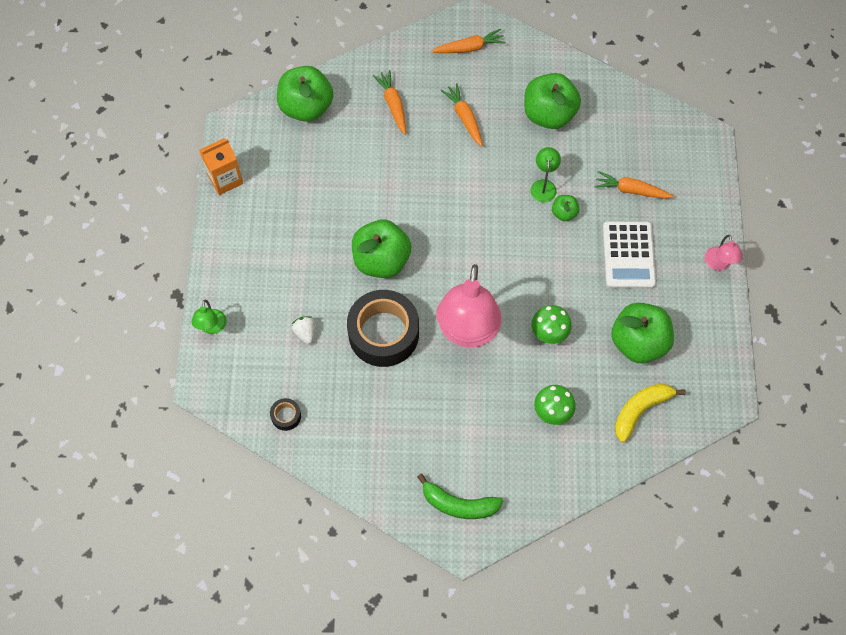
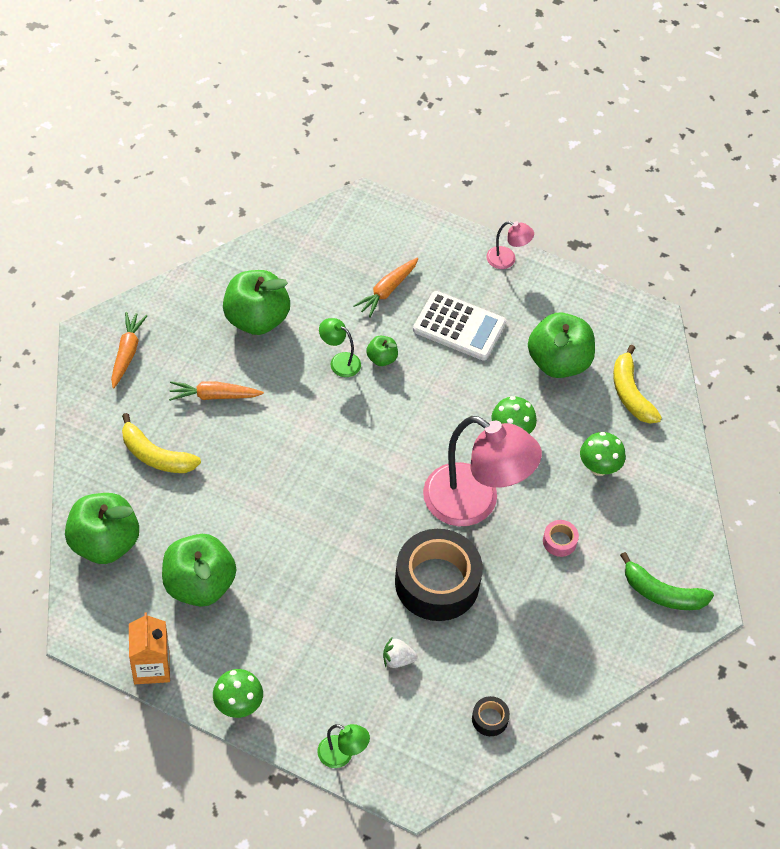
camera: 70 degrees left, 10 degrees down
(221, 245) = (238, 705): none -> green mushroom
(381, 260) = (347, 548): green apple -> green apple (199, 585)
(393, 105) = (155, 455): orange carrot -> yellow banana
(458, 504) = (662, 593): green banana -> green banana turned 75 degrees clockwise
(466, 408) = (559, 541): none -> pink tape

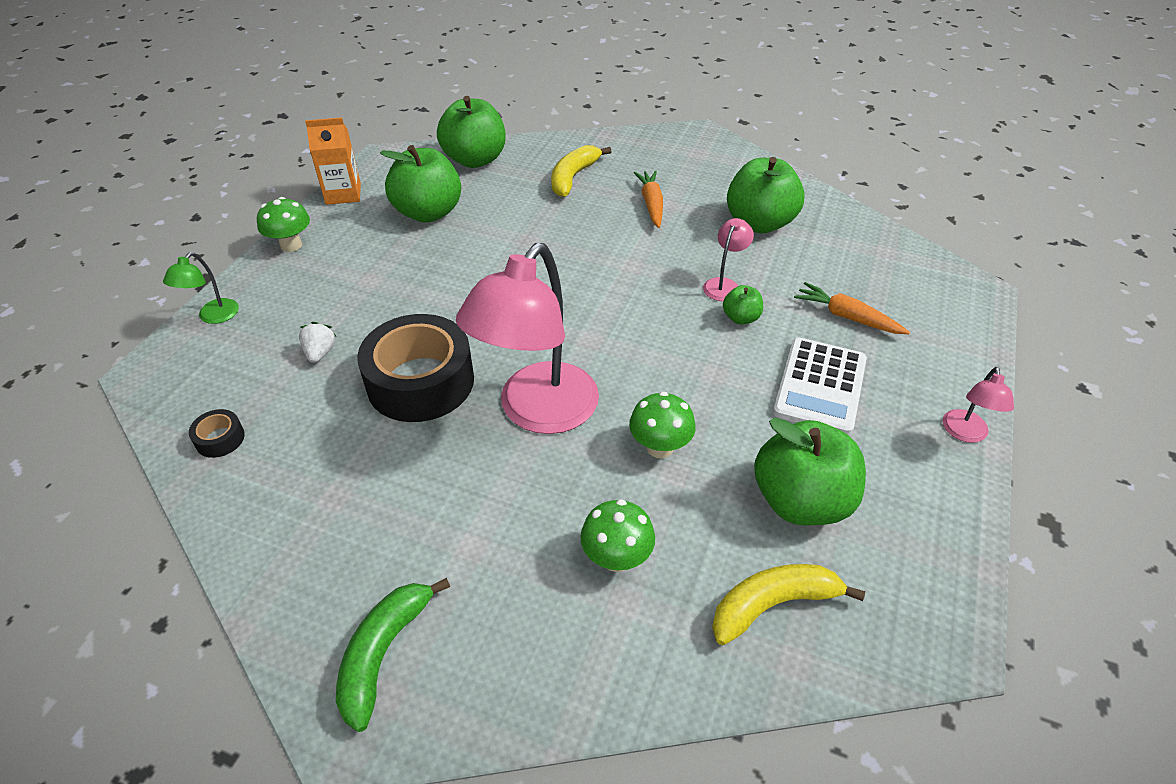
camera: 90 degrees right, 10 degrees down
(127, 353) = (687, 153): orange carrot -> none
(339, 361) = (724, 285): green lamp -> pink lamp
(559, 541) = (481, 508): pink tape -> none

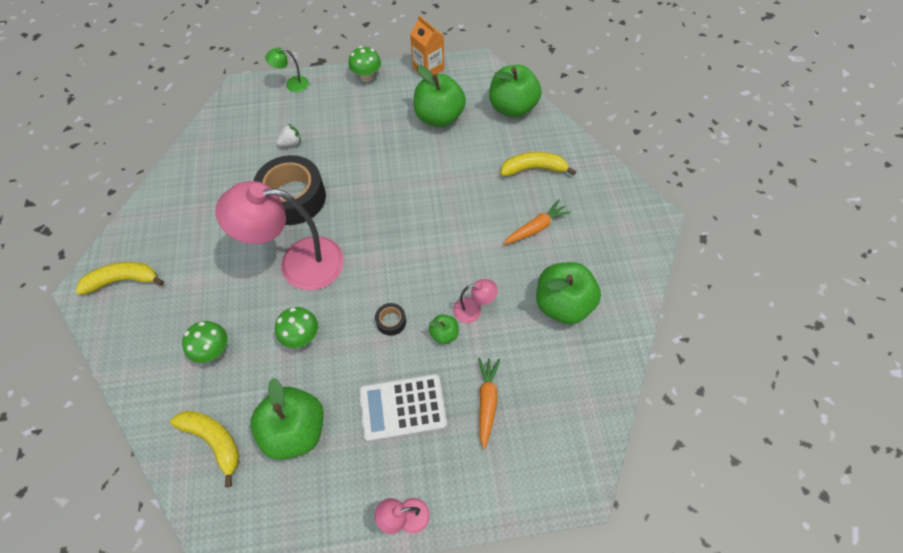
camera: 60 degrees right, 15 degrees up
(220, 439) = (214, 143): black tape -> black tape (391, 321)
(384, 653) = (123, 280): green banana -> yellow banana

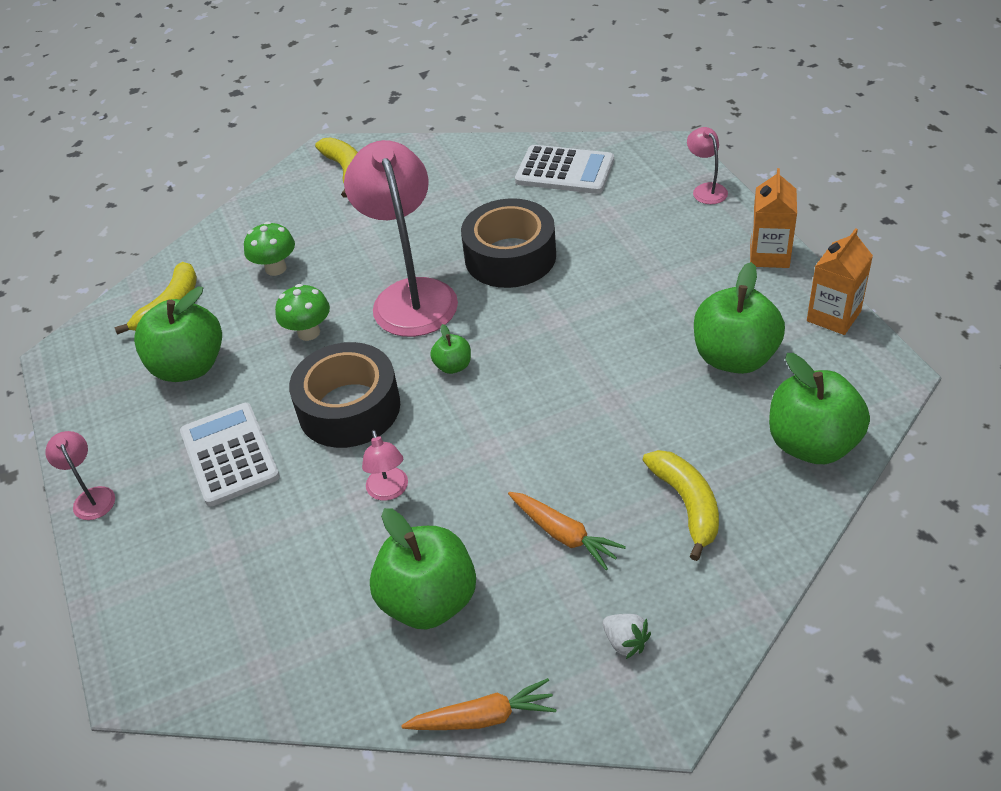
camera: 80 degrees right, 15 degrees down
(223, 146) = (565, 171): none -> white calculator
(291, 143) = (600, 224): white strawberry -> white strawberry (625, 642)
(292, 84) = (706, 189): green lamp -> pink lamp
(367, 77) = (769, 255): green mushroom -> orange carton
(391, 321) = (349, 408): black tape -> black tape, size x2.44
(444, 334) = (343, 468): green apple -> green apple (453, 366)
(487, 401) = (250, 542): orange carrot -> orange carrot (483, 717)

